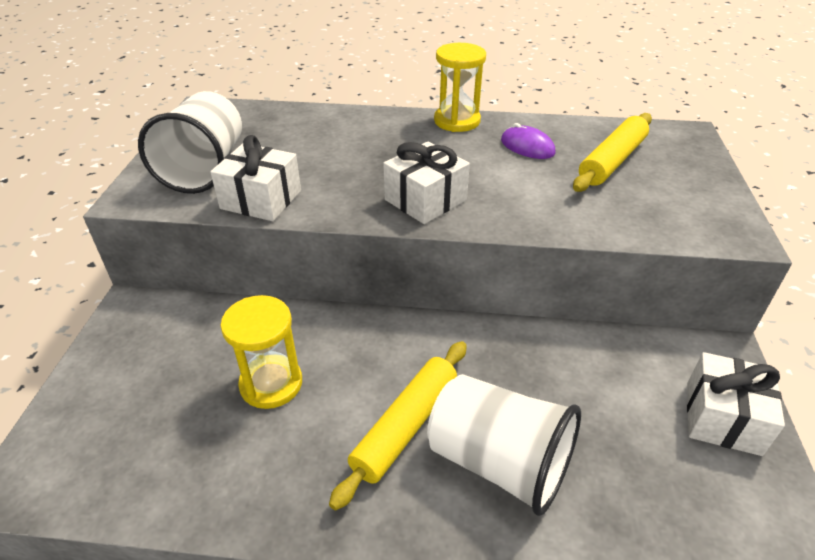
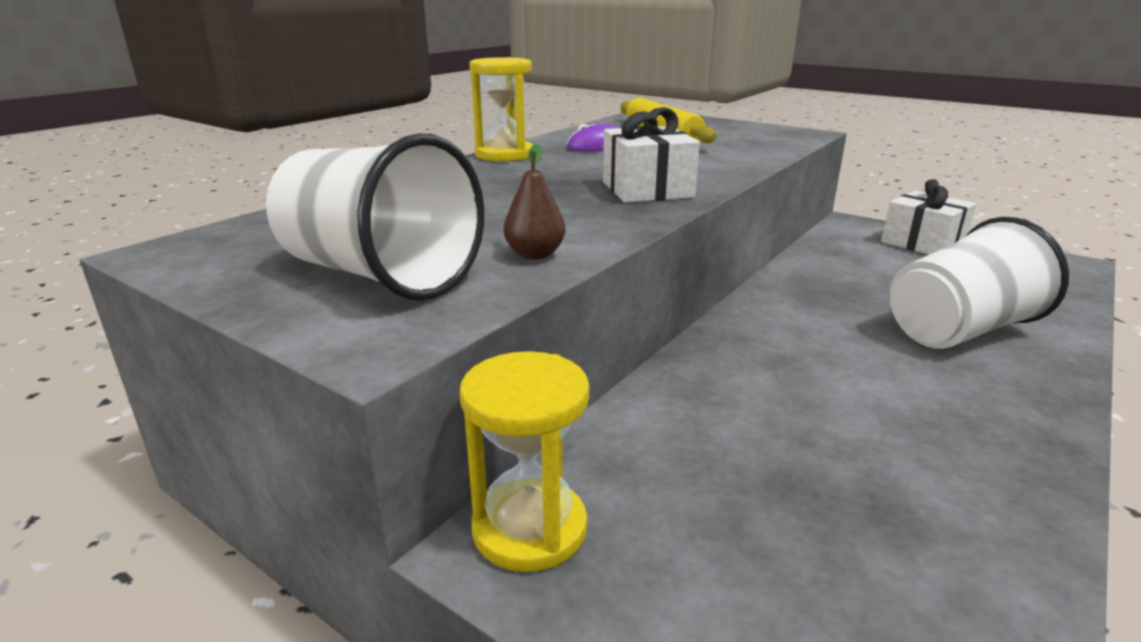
camera: 60 degrees left, 15 degrees down
(261, 199) = (535, 255): white gift -> brown pear
(271, 384) = (789, 433): yellow hourglass -> yellow hourglass (529, 529)
(405, 426) = (898, 362): yellow rolling pin -> none

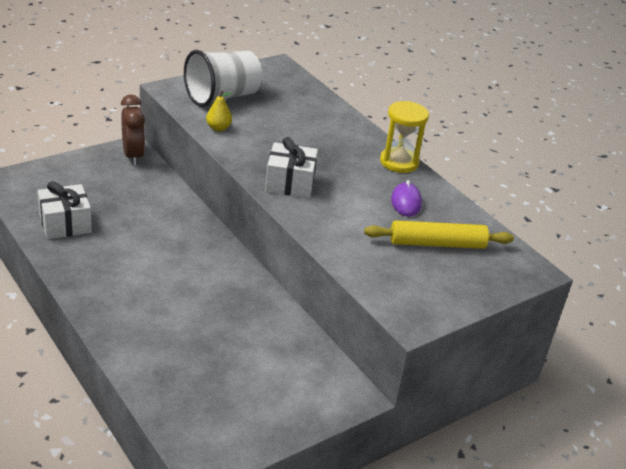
camera: 105 degrees right, 10 degrees up
(529, 529) = (133, 156): yellow hourglass -> brown clock
(535, 255) = (218, 128): brown pear -> yellow pear
(922, 243) = (289, 406): white gift -> white gift (65, 224)
(958, 331) = (162, 323): white cup -> none

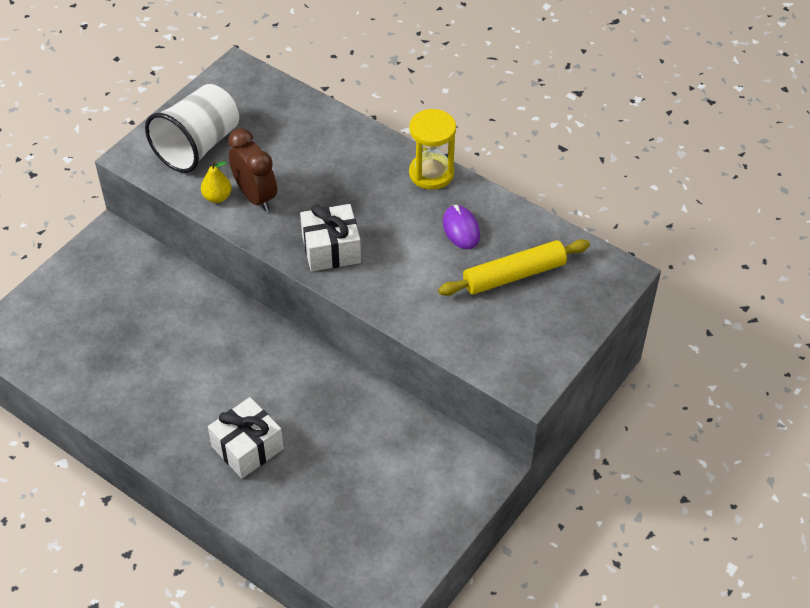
camera: 15 degrees left, 15 degrees up
(65, 224) = (95, 371): white gift -> white gift (247, 448)
(133, 156) = (116, 245): brown clock -> brown clock (255, 196)

